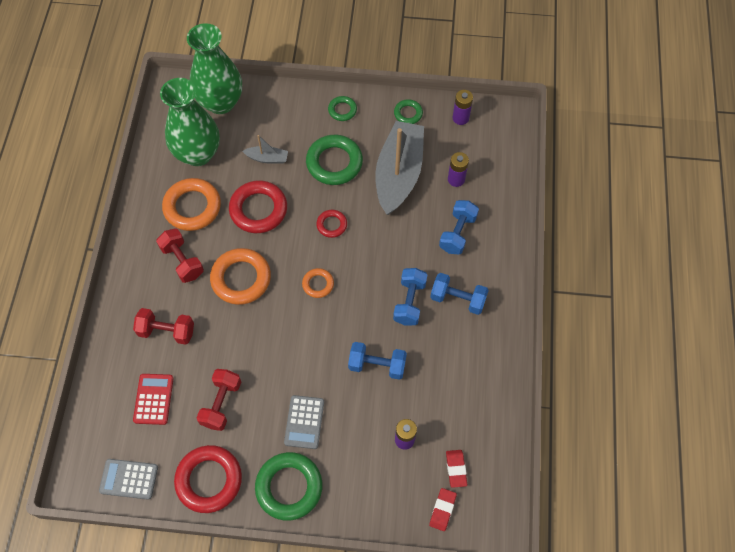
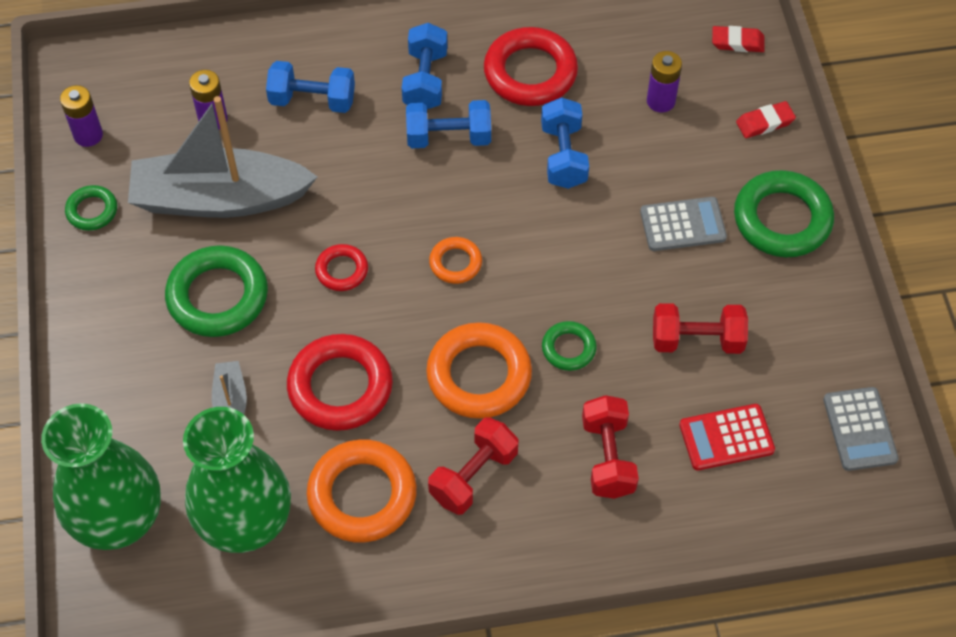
camera: 105 degrees left, 5 degrees down
(209, 480) = (815, 321): red ring -> red ring (530, 72)
(342, 110) = (102, 311): green ring -> green ring (568, 348)
(456, 469) = (678, 38): red eraser -> red eraser (765, 122)

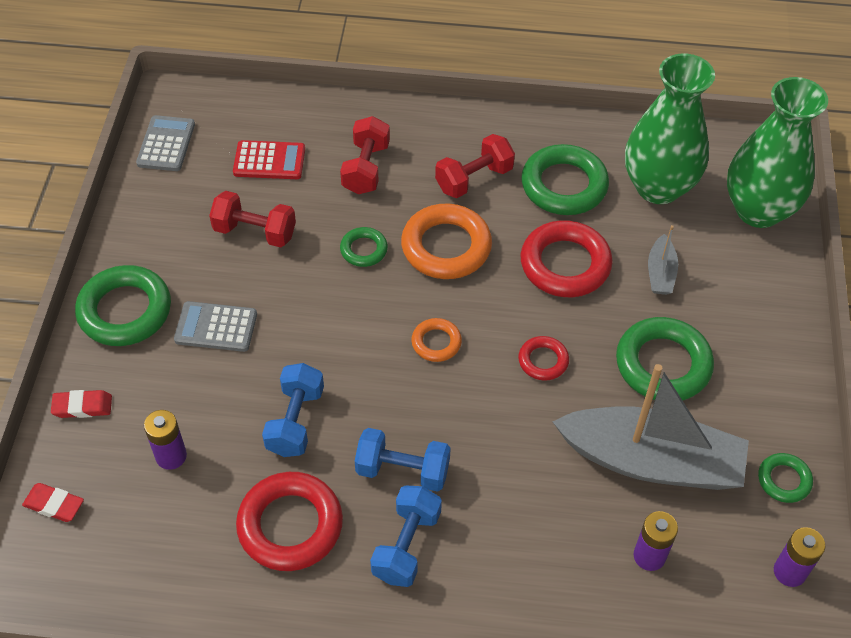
camera: 165 degrees left, 5 degrees down
(312, 100) = (536, 552): blue dumbbell -> none
(362, 495) = (564, 185): orange ring -> green ring

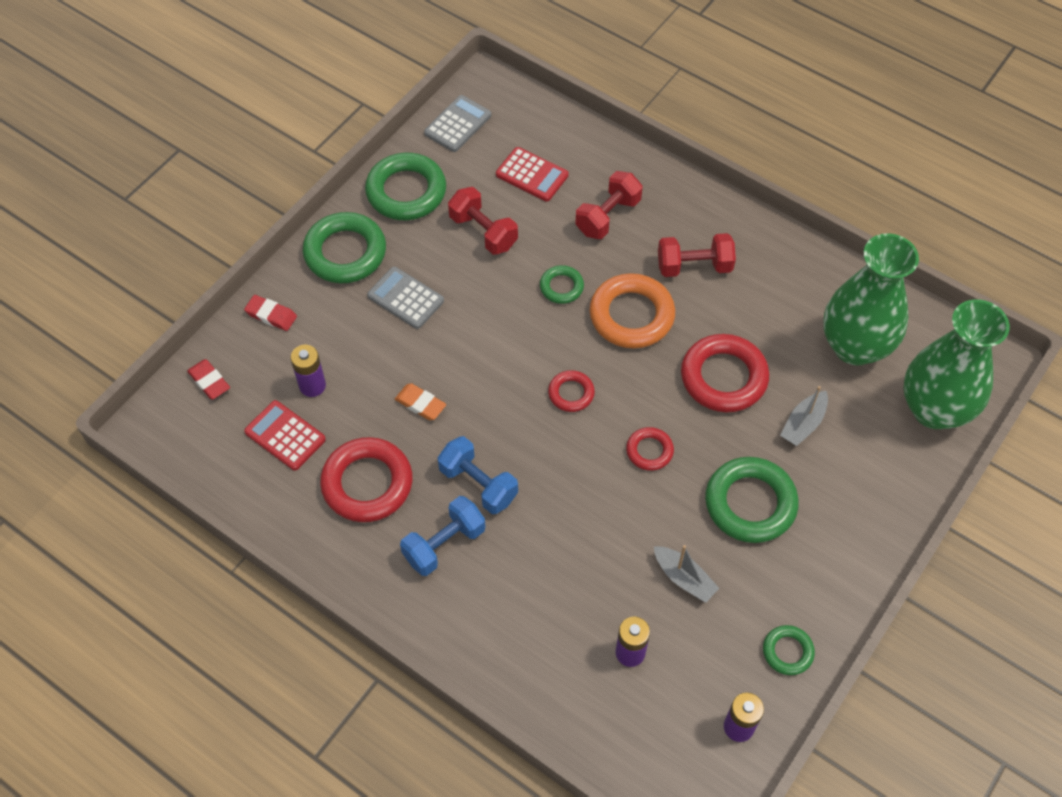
camera: 30 degrees right, 5 degrees up
(173, 520) = (285, 436): none -> red calculator
(295, 421) = (420, 404): blue dumbbell -> orange eraser
(436, 342) = (571, 393): orange ring -> red ring
(564, 185) = (770, 307): green ring -> green ring (406, 191)
(651, 461) = (684, 578): grey boat -> grey boat, size x0.43

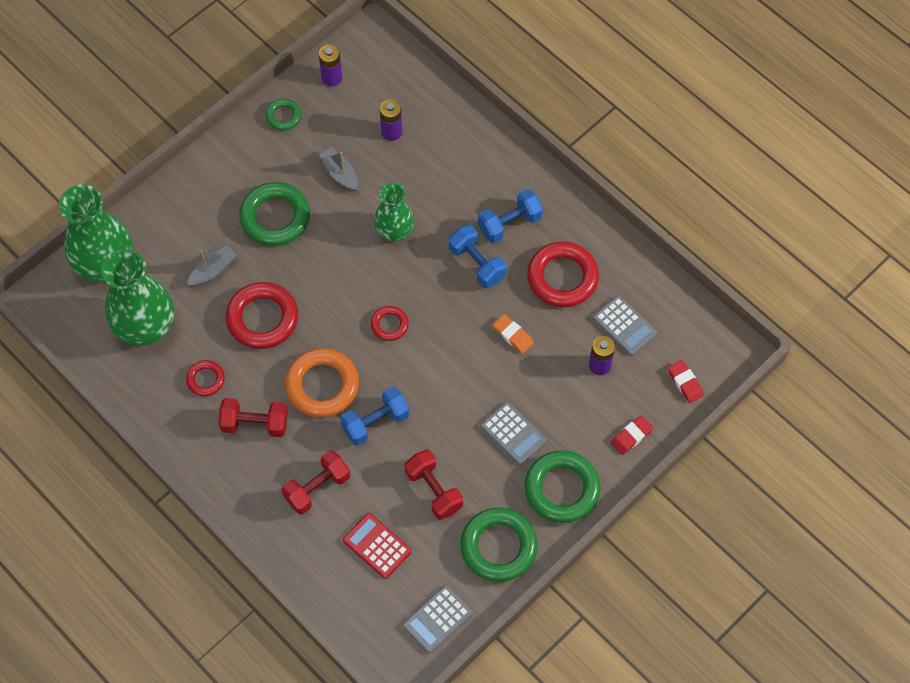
camera: 170 degrees left, 5 degrees up
(271, 315) = (631, 436): red eraser -> red eraser turned 75 degrees counterclockwise
(285, 436) = (624, 326): red calculator -> grey calculator
(561, 287) = (375, 422): green ring -> blue dumbbell
(592, 509) = (394, 232): none -> green vase
(649, 451) = (339, 268): red ring -> red ring (205, 379)

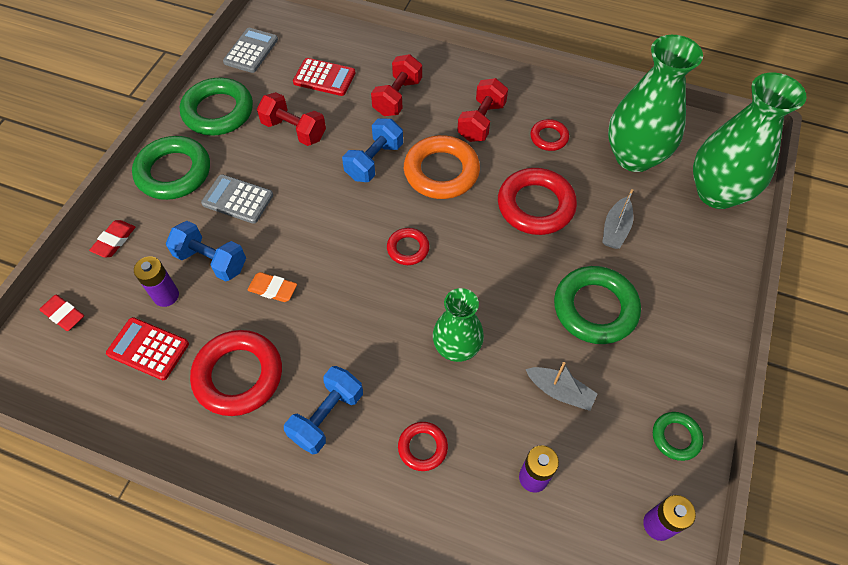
camera: 155 degrees right, 5 degrees down
(255, 424) = (481, 121): red dumbbell -> red dumbbell turned 45 degrees counterclockwise
(453, 178) = (422, 447): none -> red ring
(477, 264) = (345, 350): blue dumbbell -> blue dumbbell (211, 261)
(624, 326) = (148, 349): grey calculator -> red calculator

